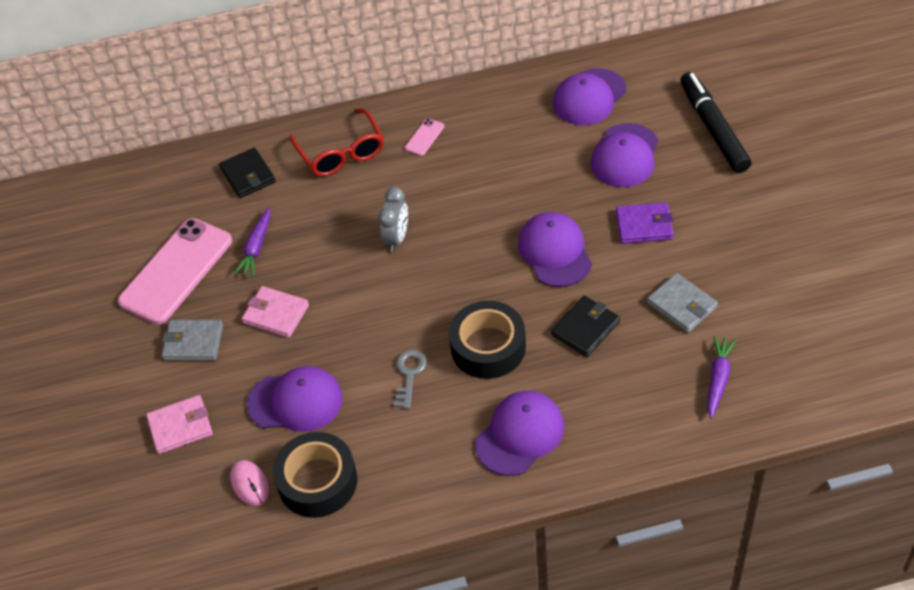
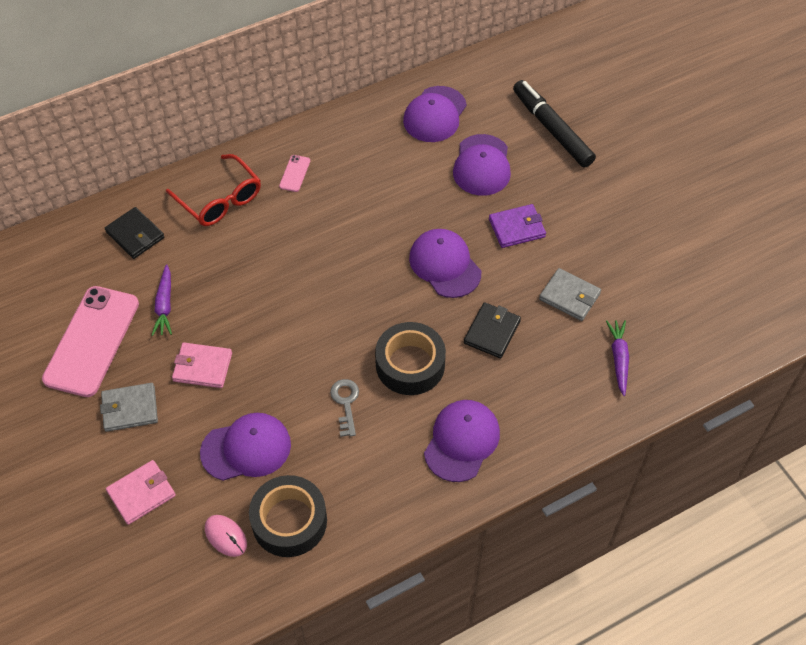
camera: 20 degrees left, 5 degrees up
(396, 238) = (296, 275): grey clock -> none

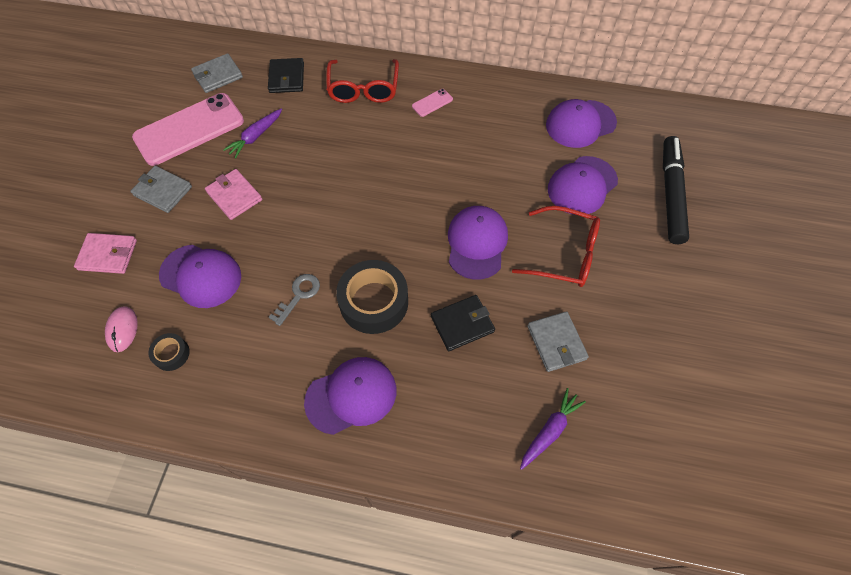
camera: 40 degrees right, 5 degrees up
(62, 275) = (218, 75): none -> grey wallet
(289, 521) = (171, 354): black tape -> black tape, size x0.49
(517, 228) = (564, 254): purple wallet -> red glasses

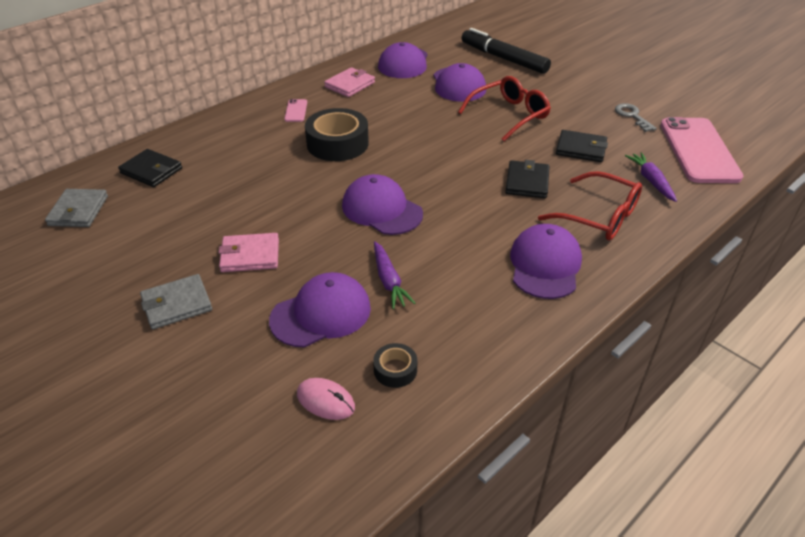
camera: 55 degrees left, 20 degrees down
(108, 255) = (209, 380): pink wallet -> pink wallet (350, 85)
(189, 129) = (121, 256): pink phone -> pink phone (699, 150)
(255, 137) = (195, 215): purple carrot -> purple carrot (389, 281)
(298, 296) = (413, 257): grey key -> grey key (632, 116)
(363, 89) = (230, 136): red glasses -> red glasses (599, 216)
(374, 302) = (463, 217): black tape -> black tape (337, 144)
(477, 243) = (459, 146): purple cap -> purple cap (382, 209)
(556, 342) = (581, 149): grey wallet -> black wallet

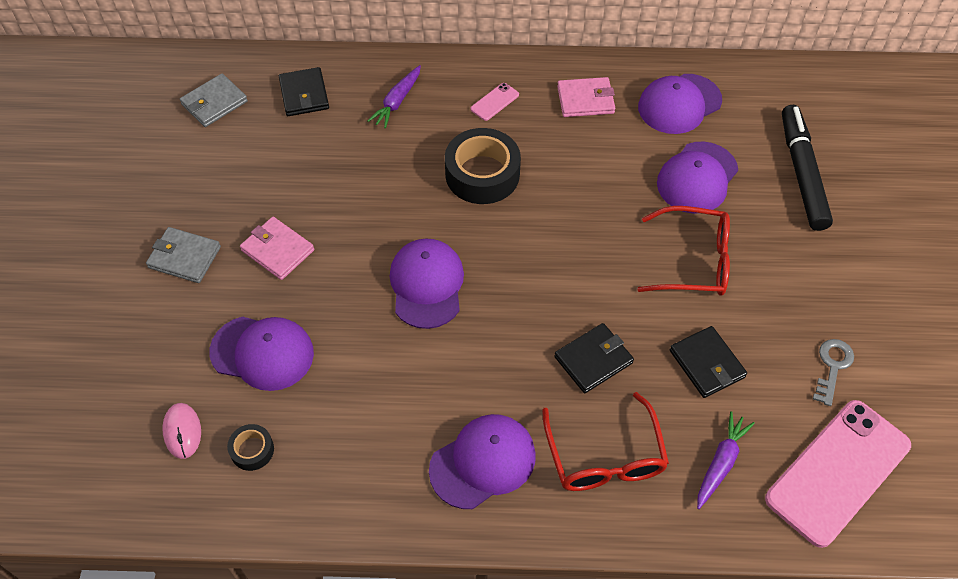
camera: 45 degrees right, 15 degrees up
(389, 281) = (343, 365): purple carrot -> purple carrot (397, 102)

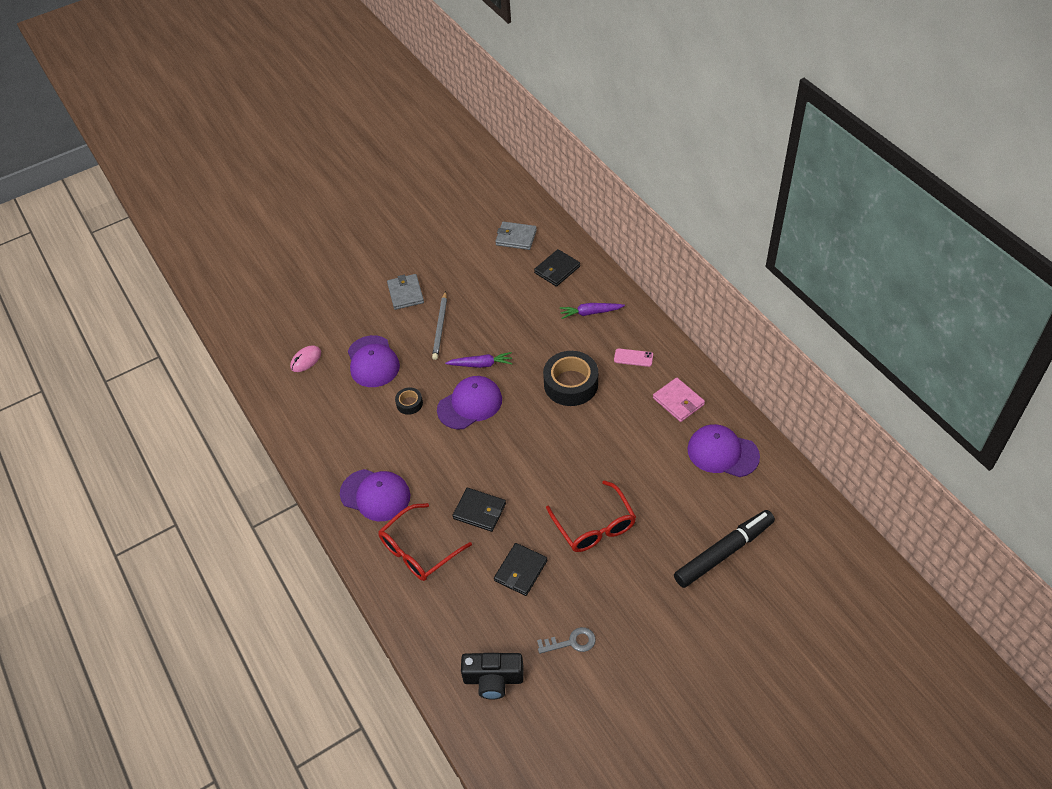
camera: 60 degrees right, 5 degrees down
(252, 450) = (315, 393): black tape -> black tape (409, 403)
(278, 250) = (440, 327): pink wallet -> grey pencil
(697, 178) = (665, 494): purple cap -> none
(721, 462) = (455, 611): purple carrot -> purple carrot (481, 364)
(838, 472) = (493, 679): pink phone -> black camera

